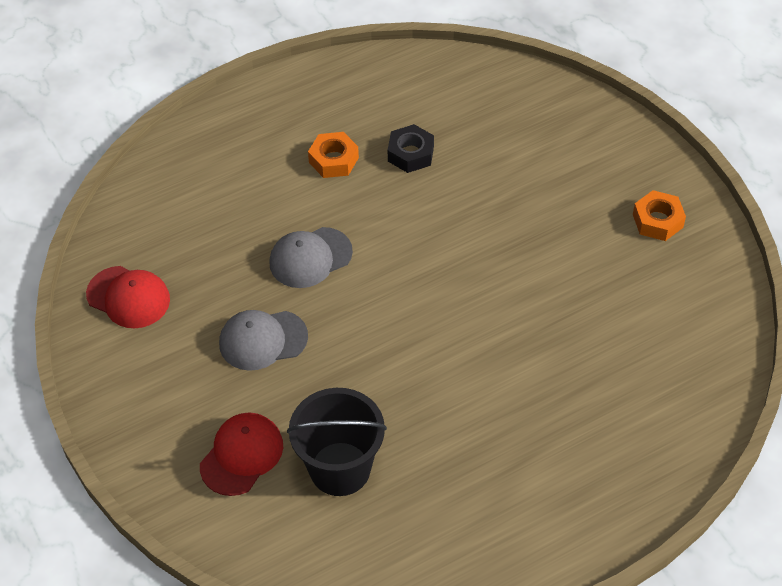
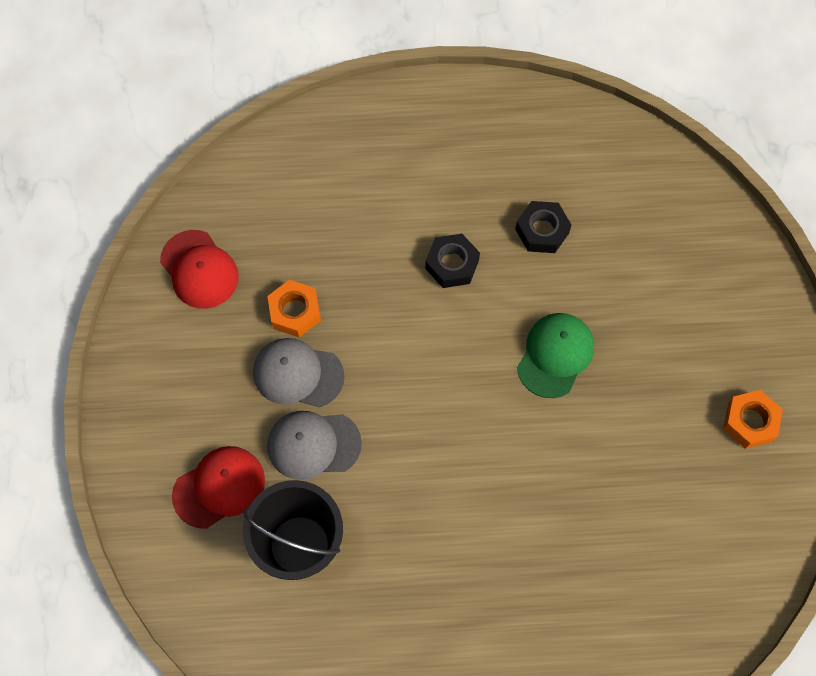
camera: 25 degrees right, 15 degrees up
(310, 258) = (386, 304): grey cap -> grey cap (313, 445)
(333, 160) = (463, 204): orange nut -> orange nut (295, 312)
(349, 206) = (452, 264): none -> black nut
(474, 237) = (555, 355): none -> green cap

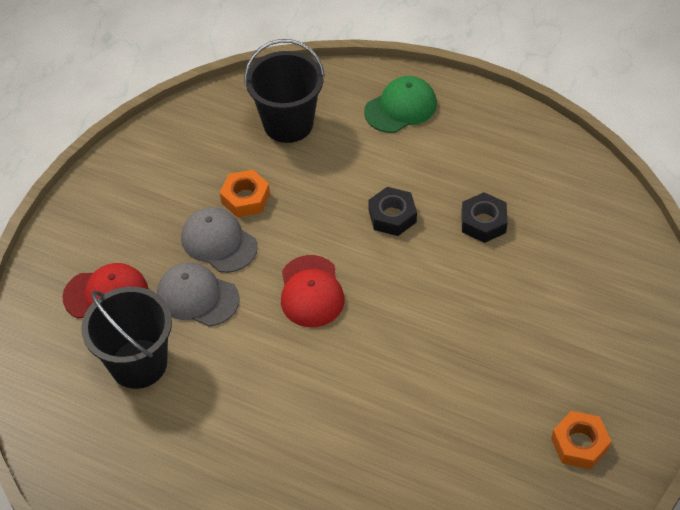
camera: 30 degrees right, 15 degrees down
(199, 269) = (193, 140): red cap -> red cap (311, 291)
(287, 205) = (288, 124): none -> black bucket
(555, 355) = (436, 318): green cap -> green cap (400, 107)

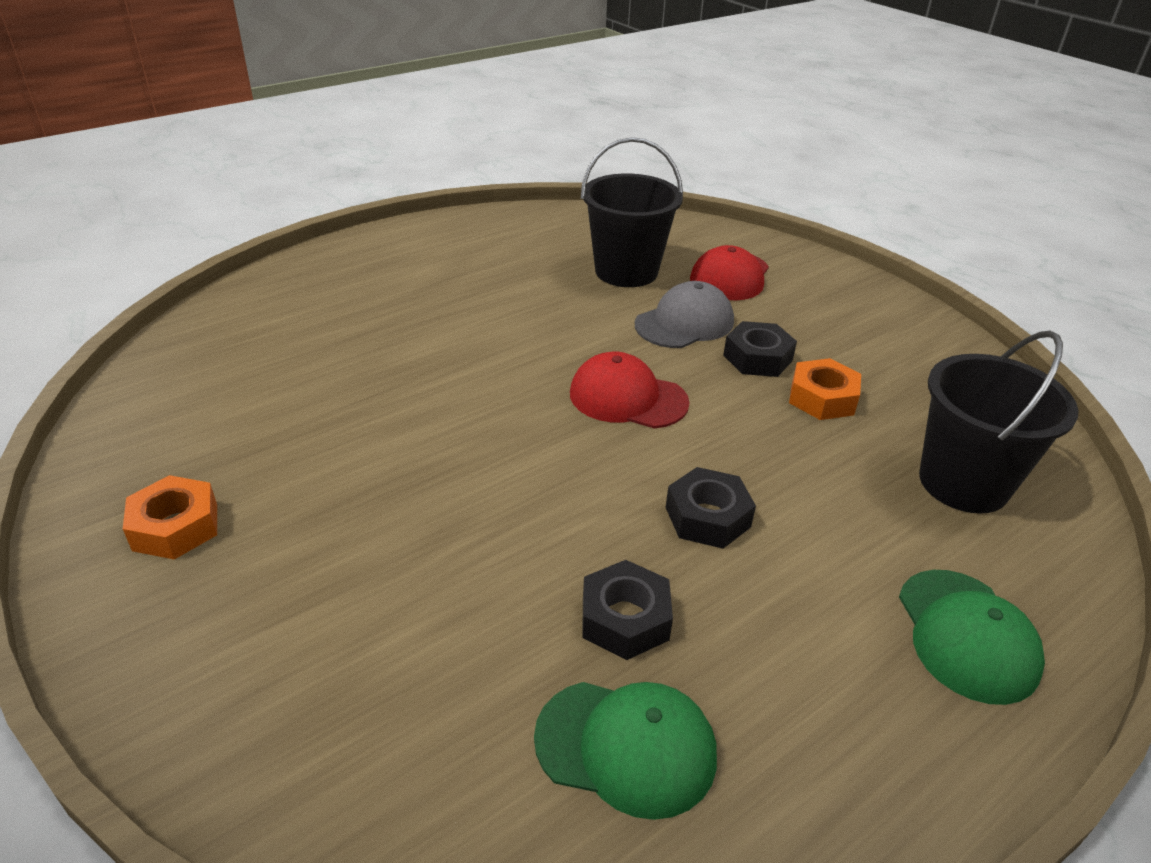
camera: 115 degrees right, 15 degrees down
(219, 242) = (757, 358): grey cap -> black nut
(545, 196) = (626, 746): none -> green cap

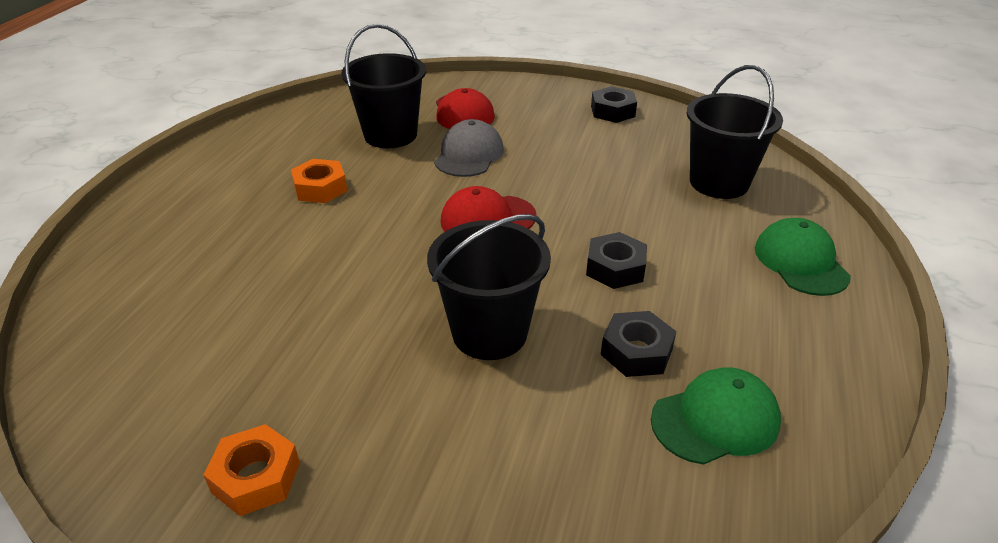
camera: 35 degrees left, 0 degrees up
(498, 513) = (489, 333): none -> black bucket
(757, 358) = (538, 158): black nut -> black nut (612, 111)
(822, 398) = (600, 167): orange nut -> orange nut (320, 188)
(966, 635) = (800, 262): green cap -> green cap turned 150 degrees counterclockwise

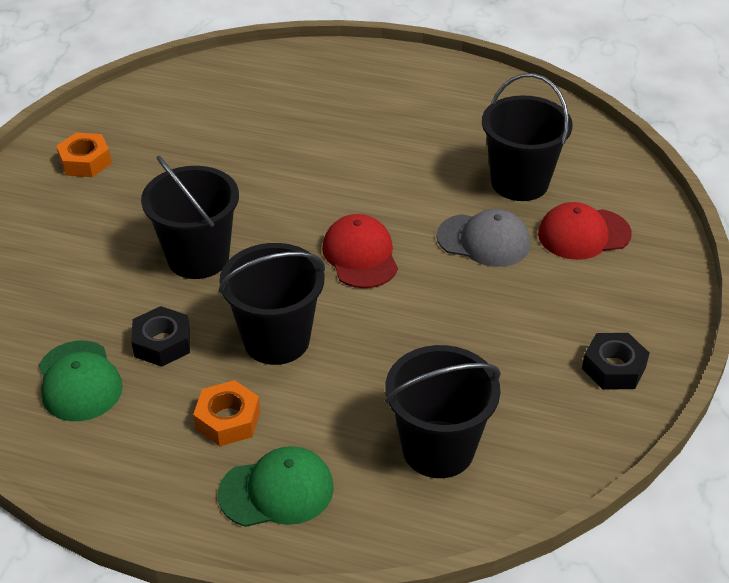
camera: 90 degrees right, 5 degrees up
(320, 188) = (411, 148): orange nut -> orange nut (228, 420)
(615, 268) = (276, 340): black nut -> black bucket

